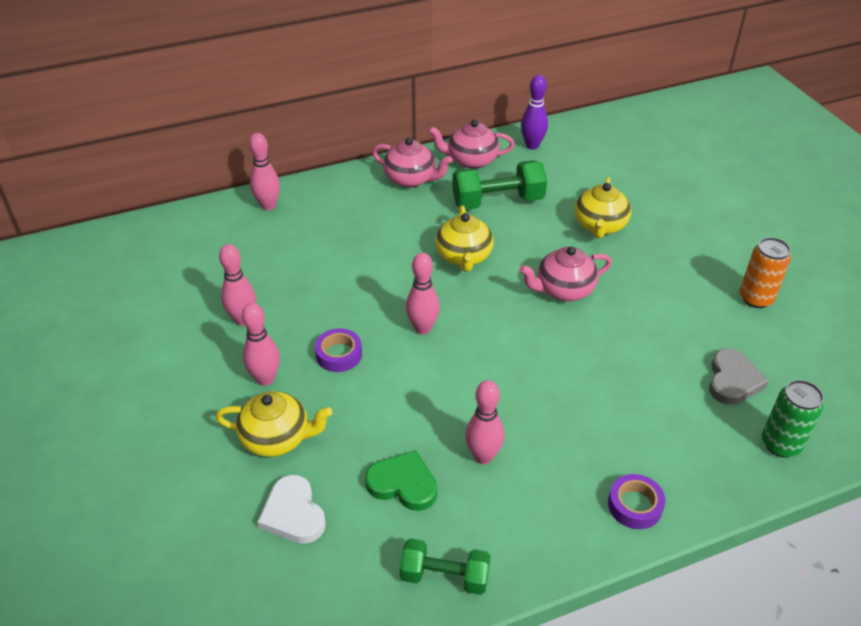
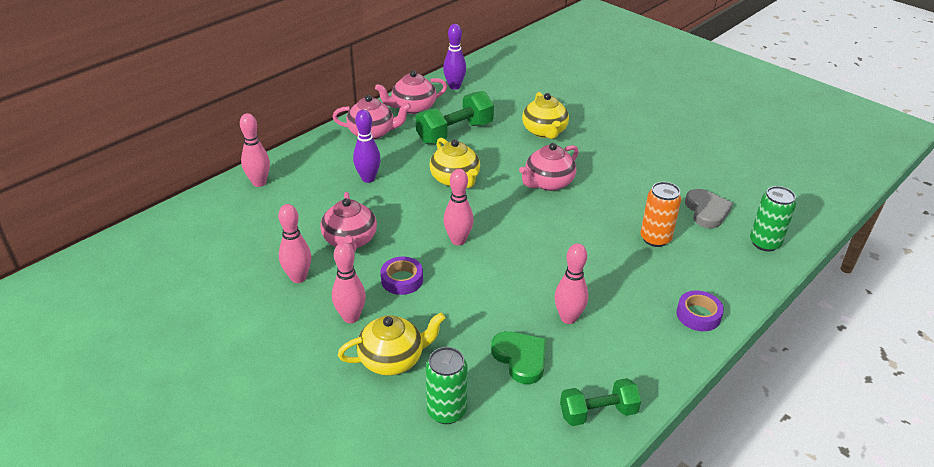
camera: 25 degrees left, 5 degrees down
(293, 513) = (446, 411): white heart -> green can
(315, 295) = (350, 241): none -> pink teapot
(375, 230) = (368, 178): none -> purple bowling pin
(403, 484) = (520, 358): green heart -> green heart turned 60 degrees clockwise
(755, 298) = (685, 153): orange can -> orange can (655, 239)

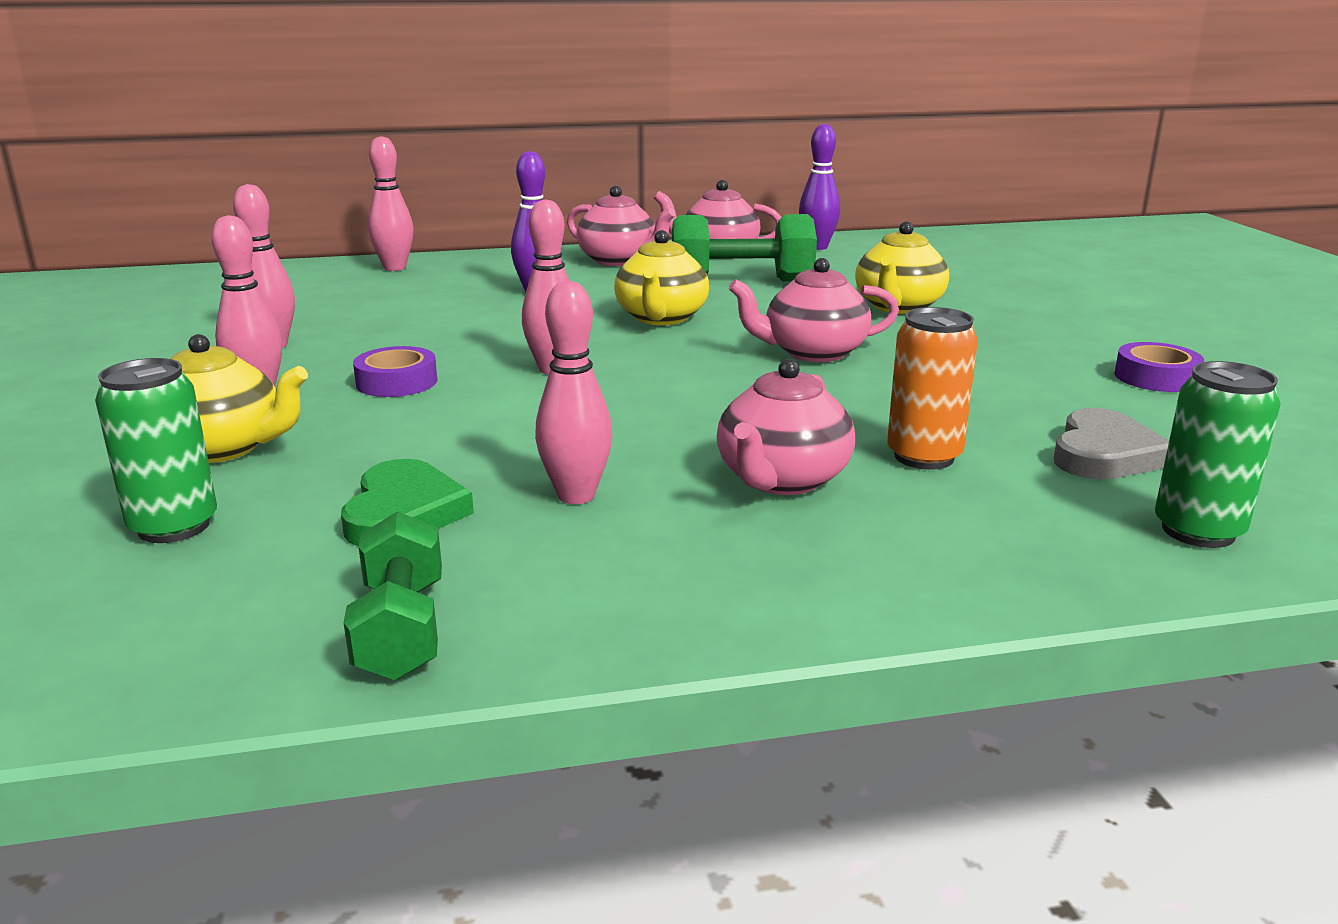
camera: 35 degrees right, 15 degrees down
(350, 241) = (403, 333): pink teapot -> pink teapot (782, 480)
(598, 413) = (401, 630): green dumbbell -> green dumbbell turned 60 degrees clockwise
(698, 315) = (857, 578): purple tape -> purple tape (1156, 377)

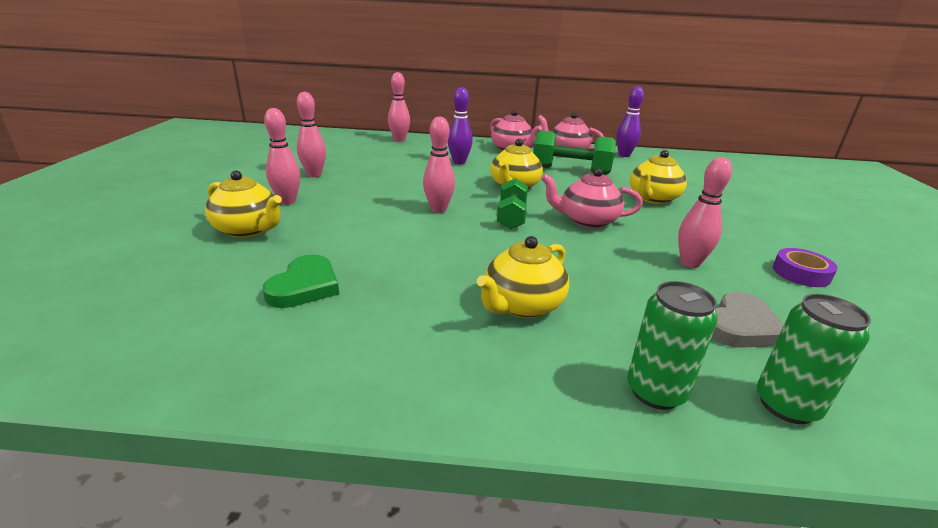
camera: 15 degrees right, 5 degrees up
(174, 526) = (192, 273): green can -> green can (655, 392)
(397, 382) = (356, 205): purple tape -> none
(401, 630) = (248, 367): green dumbbell -> green dumbbell (511, 217)
(576, 496) = (400, 293): pink bowling pin -> pink bowling pin (690, 263)
(782, 480) = (522, 305): pink teapot -> yellow teapot
(924, 457) = (618, 305): orange can -> none

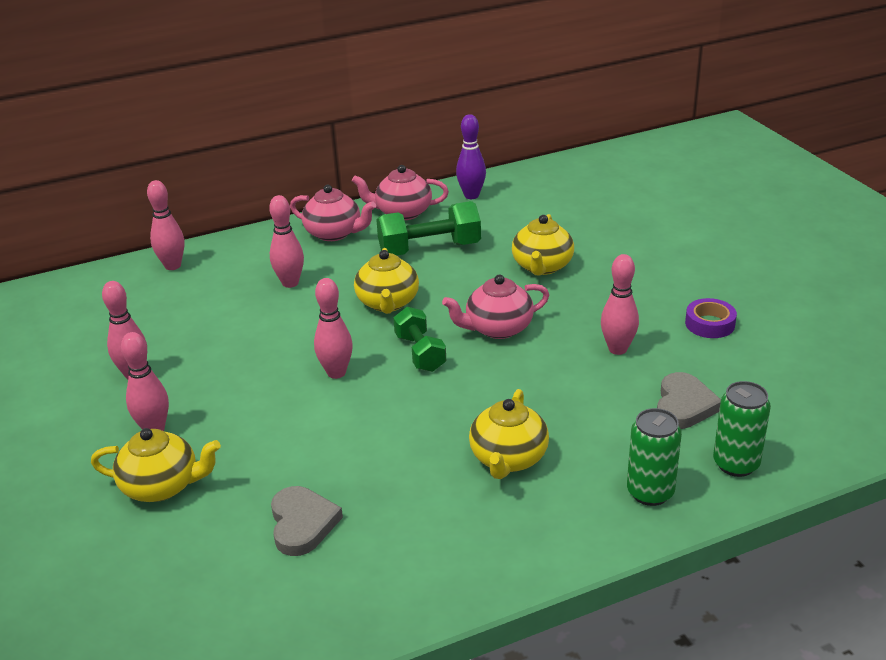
camera: 25 degrees left, 5 degrees up
(304, 286) = (302, 524): green heart -> grey heart
(459, 162) = (290, 283): purple bowling pin -> pink bowling pin

